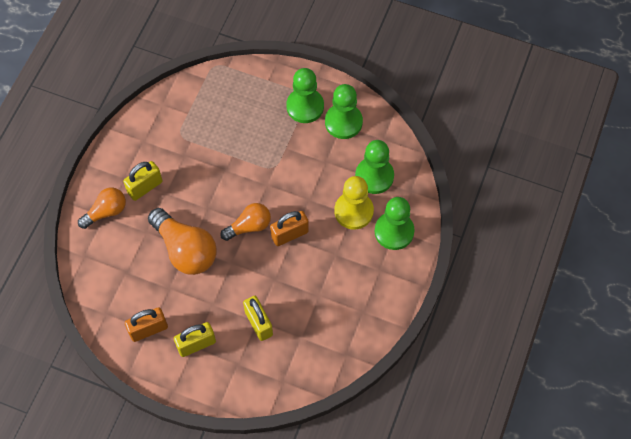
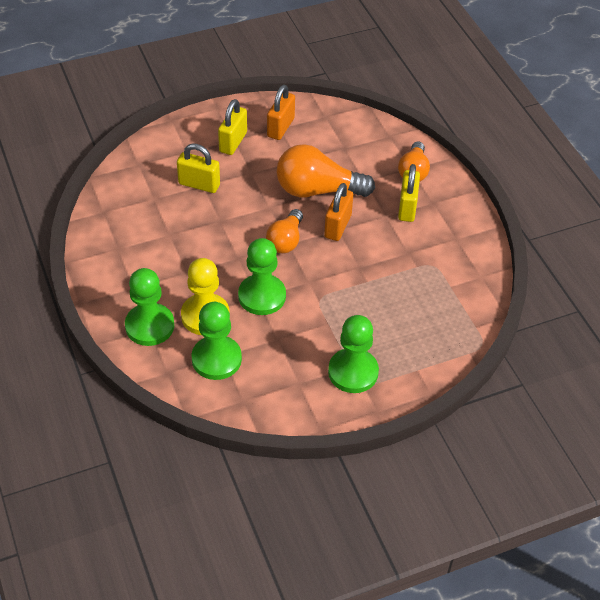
camera: 135 degrees right, 15 degrees down
(289, 234) = (243, 259): orange padlock -> orange padlock (338, 226)
(343, 122) = (299, 386): green pawn -> green pawn (262, 296)

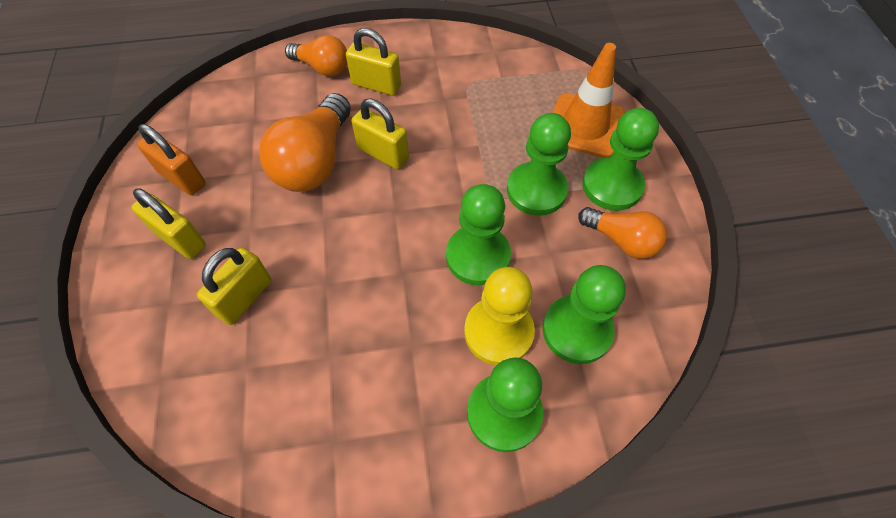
camera: 75 degrees left, 10 degrees up
(285, 240) = (389, 212): orange light bulb -> orange light bulb (621, 240)
(332, 323) = (536, 190): none -> green pawn
(338, 226) = (383, 154): orange padlock -> yellow padlock
(413, 349) = (585, 126): none -> orange traffic cone

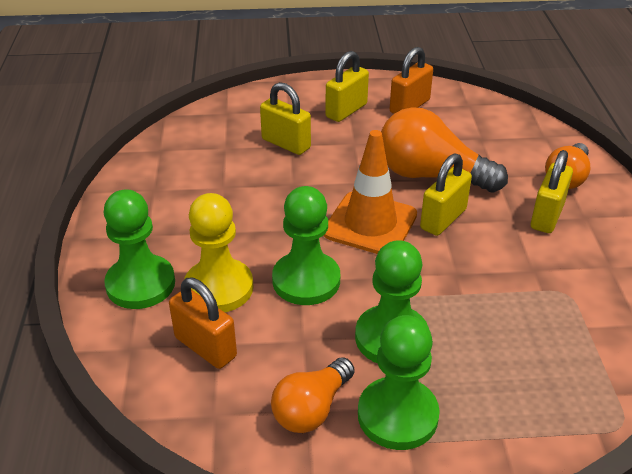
camera: 95 degrees right, 20 degrees down
(577, 330) = (205, 347): green pawn -> orange padlock
(585, 126) = (504, 404): orange traffic cone -> orange traffic cone (370, 224)

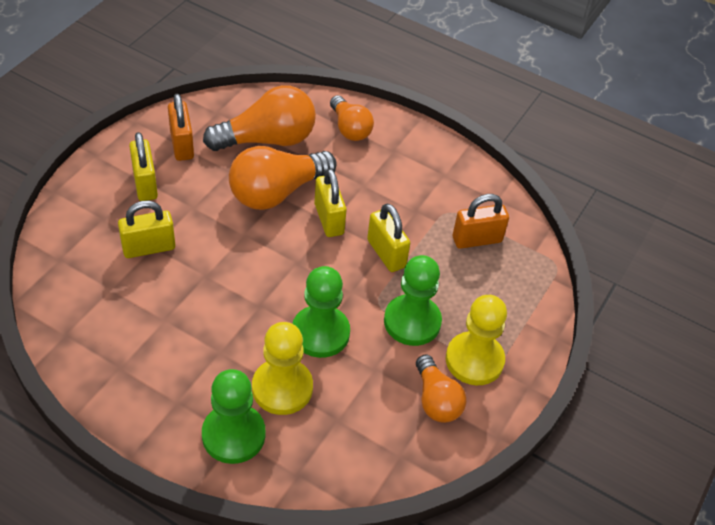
camera: 60 degrees left, 10 degrees up
(205, 347) = (335, 428): orange padlock -> orange padlock (477, 239)
(370, 224) = (296, 260): orange traffic cone -> none
(397, 415) = (474, 360): green pawn -> yellow pawn
(480, 142) = (267, 140): none -> orange light bulb
(547, 216) = (376, 167): yellow padlock -> yellow padlock (386, 253)

